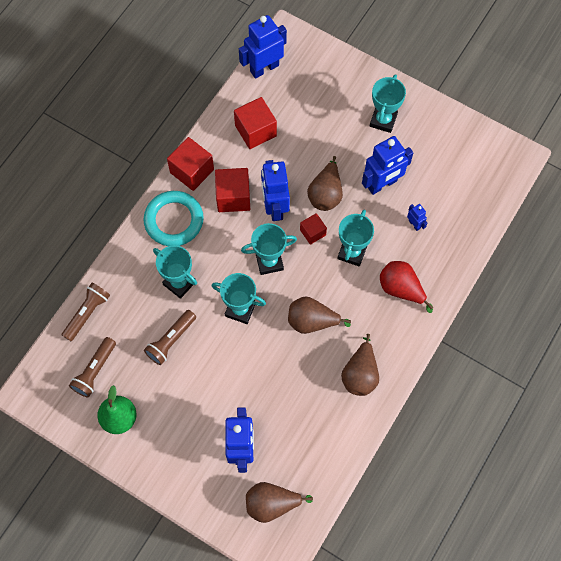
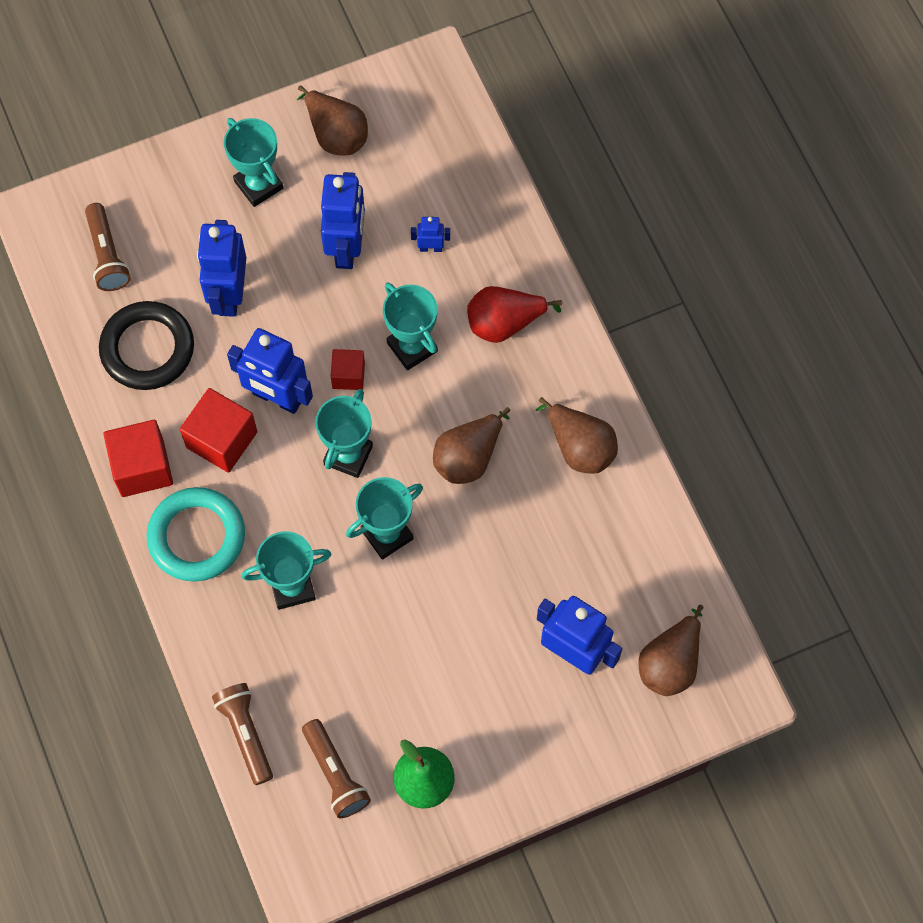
camera: 55 degrees left, 0 degrees up
(171, 340) = (365, 649): brown flashlight -> brown flashlight (107, 255)
(255, 131) = (147, 349): red cube -> black ring
(264, 68) = (63, 277): blue robot -> blue robot (229, 294)
(325, 194) = (307, 324): brown pear -> brown pear (336, 134)

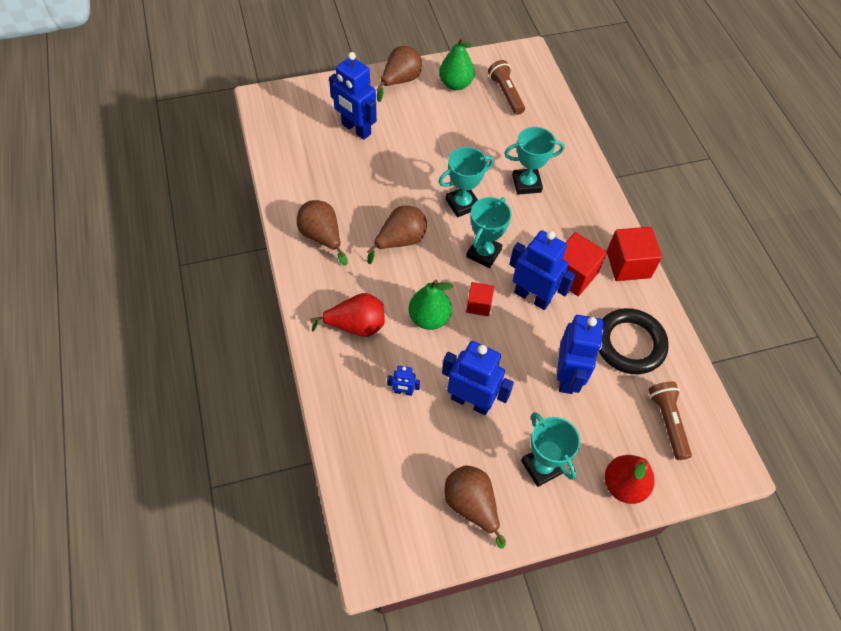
camera: 175 degrees left, 10 degrees down
(165, 177) = (623, 485): none -> red pear
(197, 537) = (589, 219): turquoise ring -> none
(246, 734) = (557, 117): brown flashlight -> none
(347, 247) = (471, 401): blue robot -> blue robot turned 105 degrees clockwise
(412, 347) = (429, 318): turquoise trophy -> green pear
(670, 663) = (299, 118): brown pear -> brown pear (400, 81)

